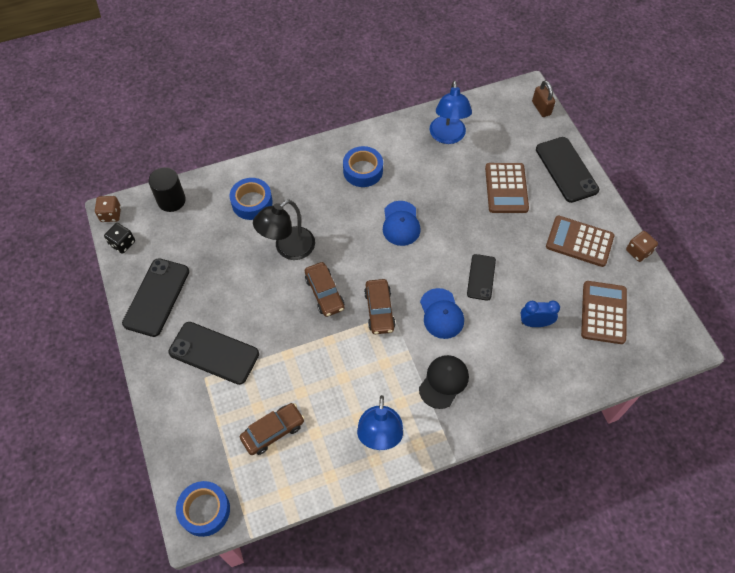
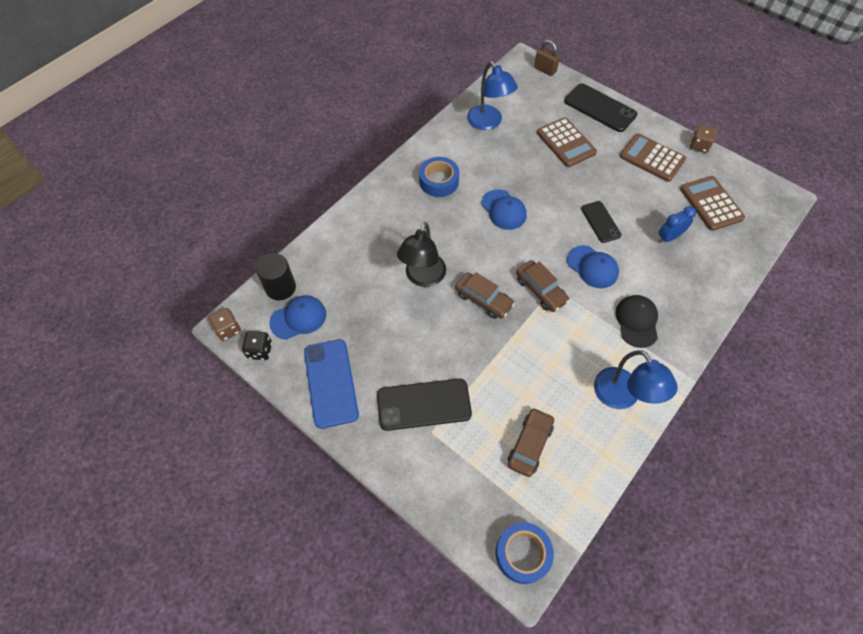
camera: 30 degrees left, 0 degrees up
(156, 297) = (331, 383): black phone -> blue phone
(168, 232) = (298, 318): none -> blue cap
(252, 202) = (360, 253): blue tape -> none
(579, 241) = (652, 158): brown calculator -> brown calculator turned 45 degrees clockwise

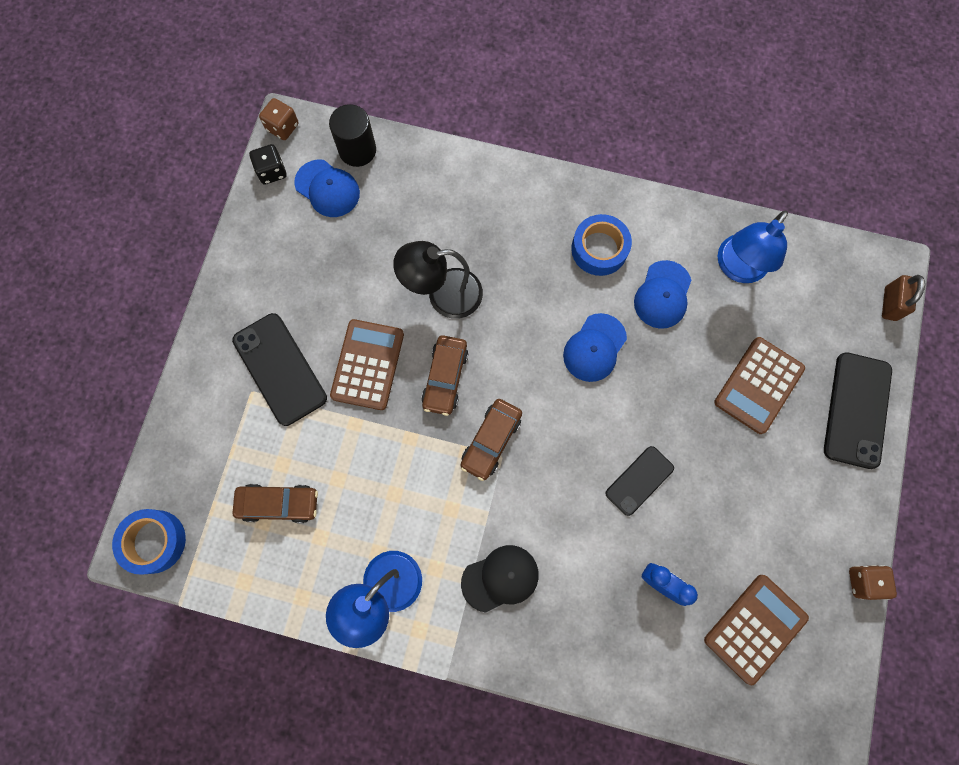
camera: 65 degrees right, 15 degrees up
(331, 383) = (265, 261): blue phone -> none
(592, 267) = (558, 494): blue cap -> blue cap (662, 295)
(652, 158) = (797, 517): brown calculator -> brown calculator (367, 365)

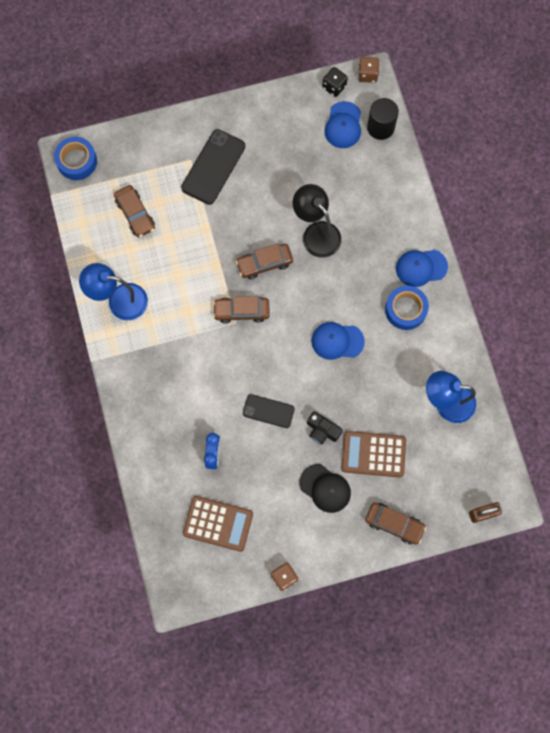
camera: 60 degrees right, 0 degrees up
(367, 365) = (245, 214): brown calculator -> none
(500, 578) = (163, 361): black cap -> black cap (325, 488)
(662, 295) = (398, 365): blue cap -> blue cap (421, 267)
(698, 429) = (322, 430): none -> black camera
(856, 410) = (394, 524): black phone -> brown car

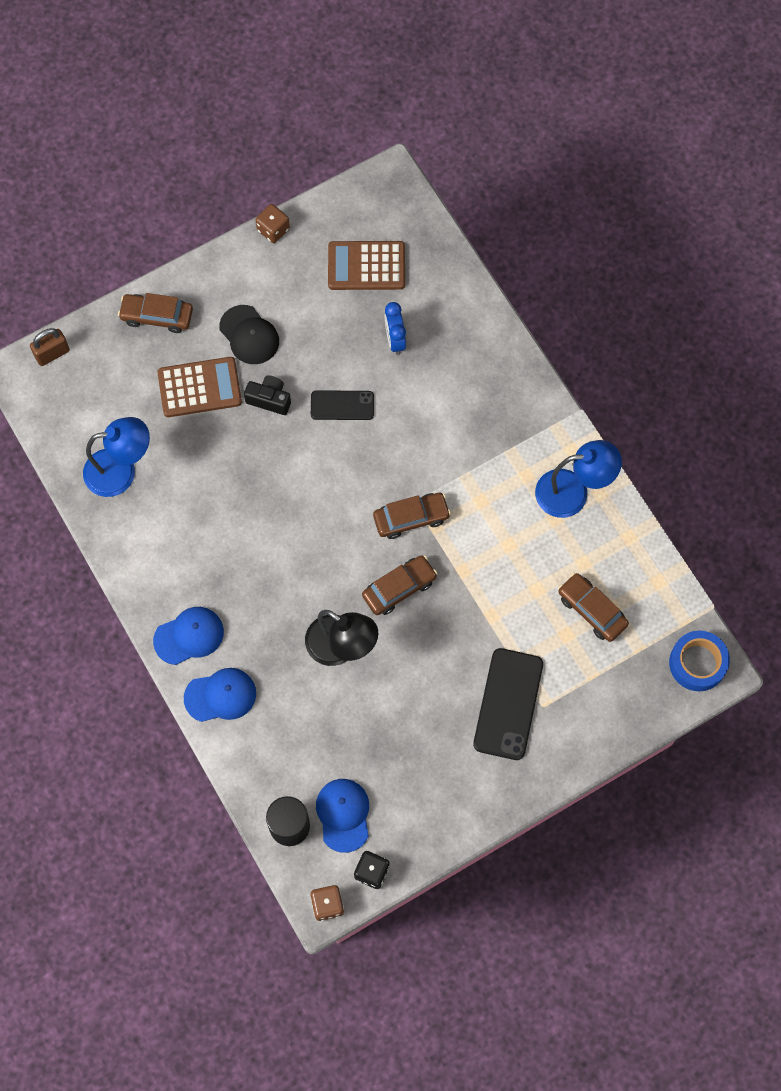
camera: 165 degrees right, 5 degrees down
(325, 488) = (249, 335): black cap -> black cap turned 150 degrees counterclockwise
(337, 341) = (277, 512): blue cap -> blue cap (220, 696)
(405, 309) = (198, 574): blue tape -> none

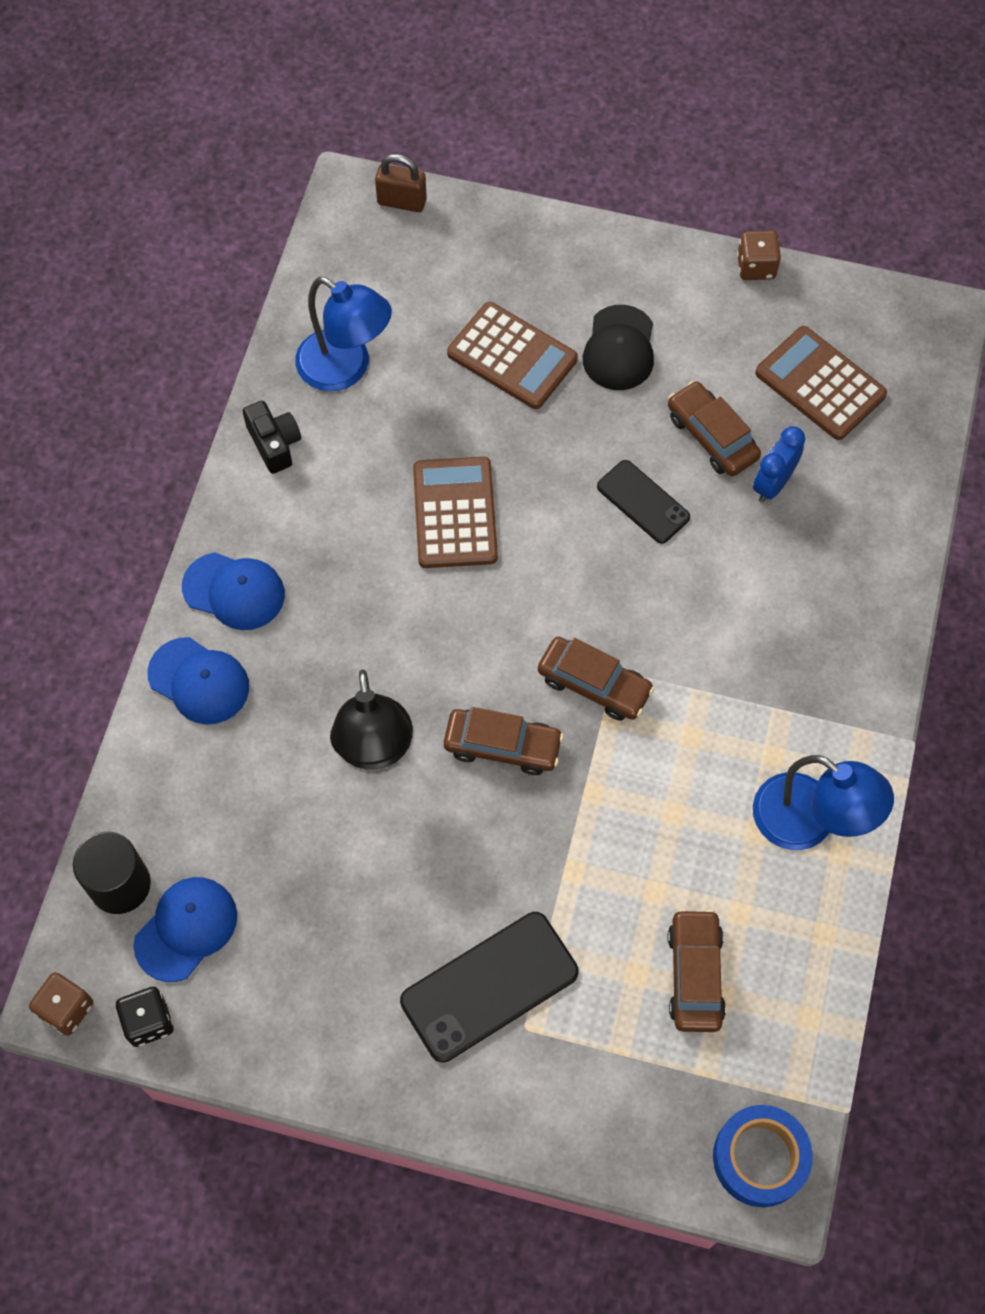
camera: 45 degrees right, 5 degrees down
(157, 316) = (544, 252): brown car -> brown car (712, 436)
(256, 495) = (454, 513): none -> brown calculator
(269, 399) = (572, 429): black camera -> black camera (274, 444)

